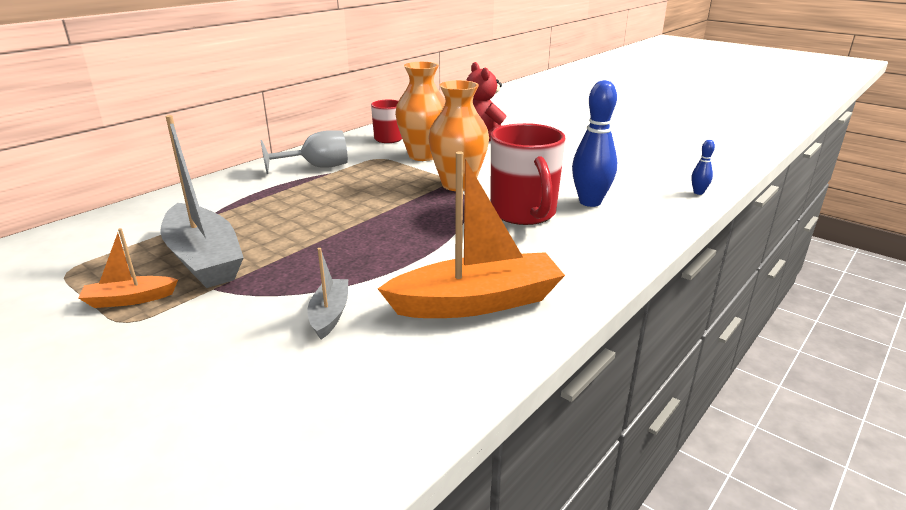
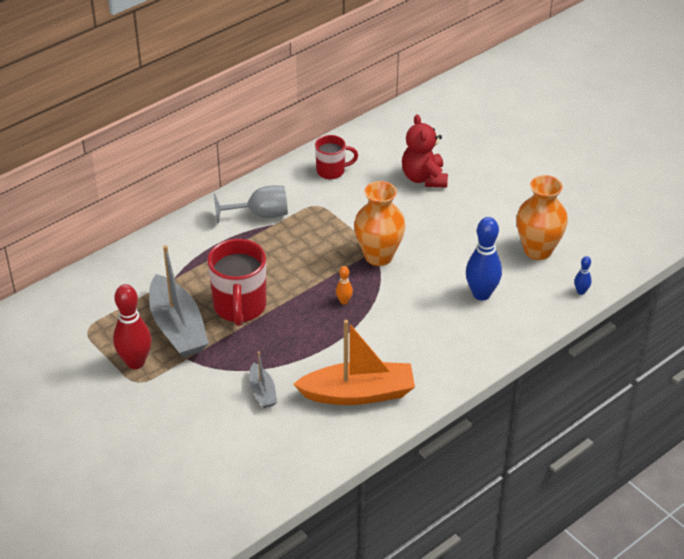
camera: 10 degrees right, 15 degrees up
(129, 299) = (135, 362): orange boat -> red bowling pin
(330, 314) = (262, 392): grey boat -> grey boat turned 150 degrees clockwise
(423, 156) = (357, 206): orange vase -> orange vase (537, 250)
(428, 219) = (344, 301): none -> orange bowling pin
(524, 213) = (421, 303): red mug -> red mug (240, 307)

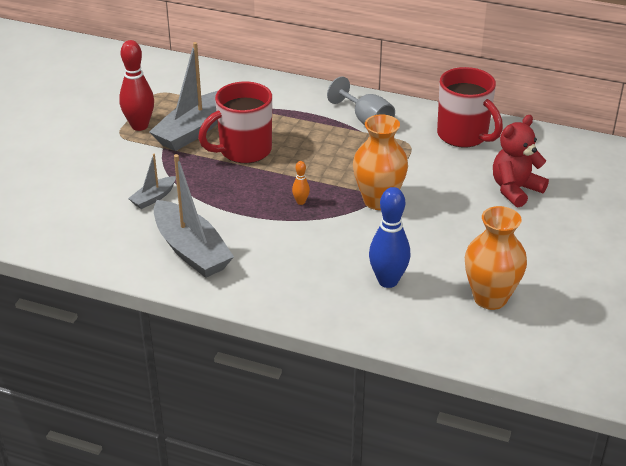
camera: 60 degrees right, 5 degrees down
(332, 171) = (464, 136): red mug -> red mug, size x1.70
(358, 393) = (191, 250): orange boat -> grey boat
(581, 291) = (458, 350): blue bowling pin -> none

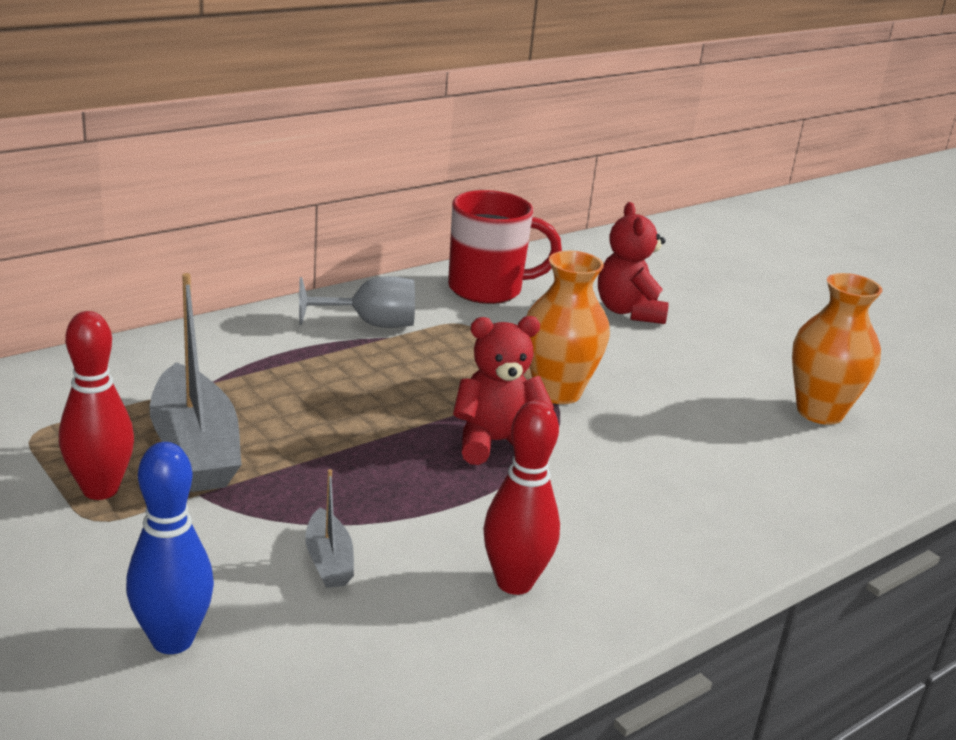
camera: 60 degrees left, 10 degrees down
(191, 250) = (514, 582): grey boat -> red bowling pin
(243, 151) = (312, 432): red mug -> none
(301, 202) = (496, 443): orange bowling pin -> red teddy bear
(388, 281) = (734, 458): blue bowling pin -> blue bowling pin (172, 640)

